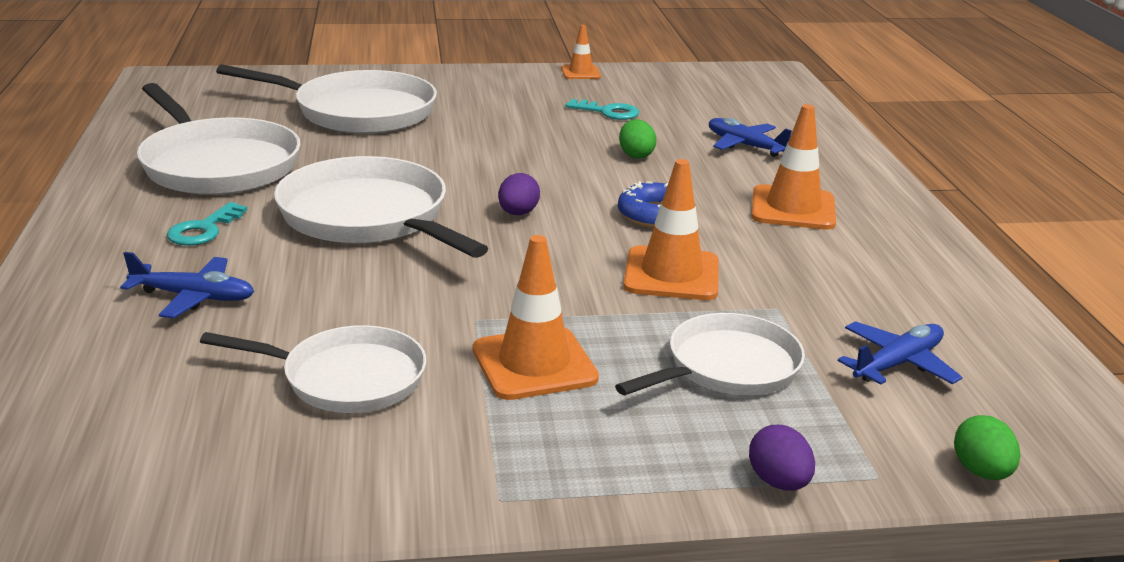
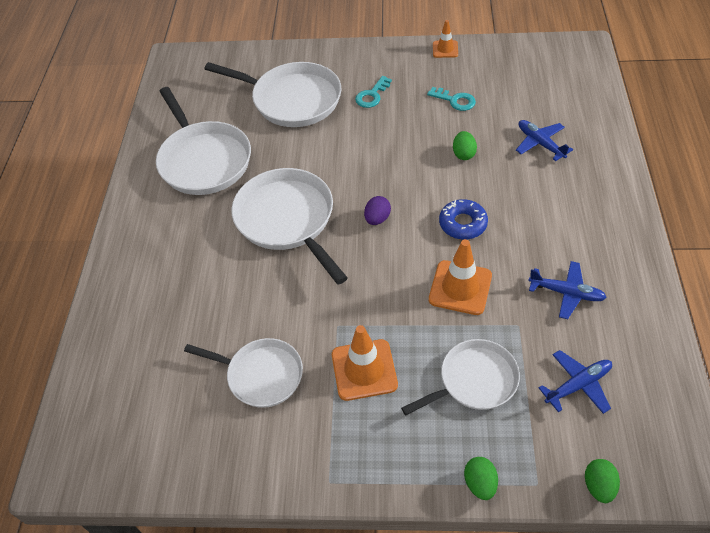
camera: 15 degrees right, 25 degrees up
(194, 297) = (185, 296): blue plane -> blue plane (566, 293)
(203, 230) = (193, 230): turquoise key -> turquoise key (372, 95)
(778, 482) = (480, 483): purple egg -> green egg
(793, 208) = (554, 219): orange traffic cone -> none

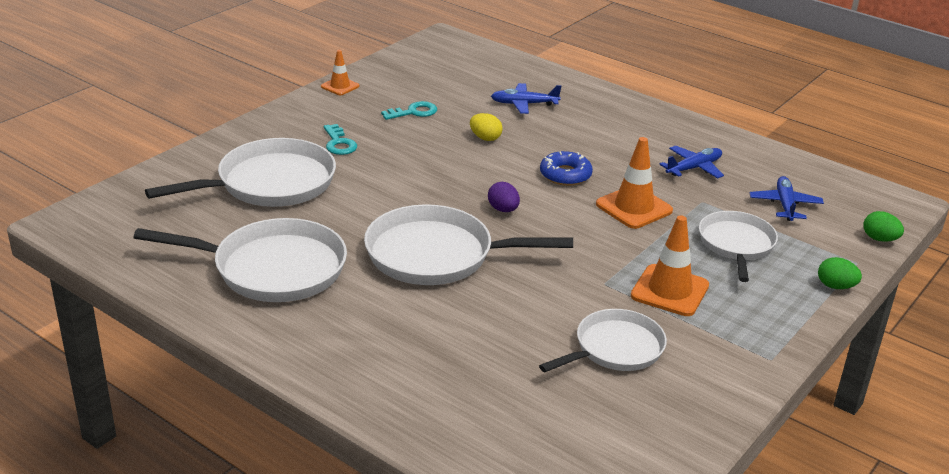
camera: 60 degrees left, 20 degrees down
(463, 154) = (485, 138): green egg -> yellow egg

